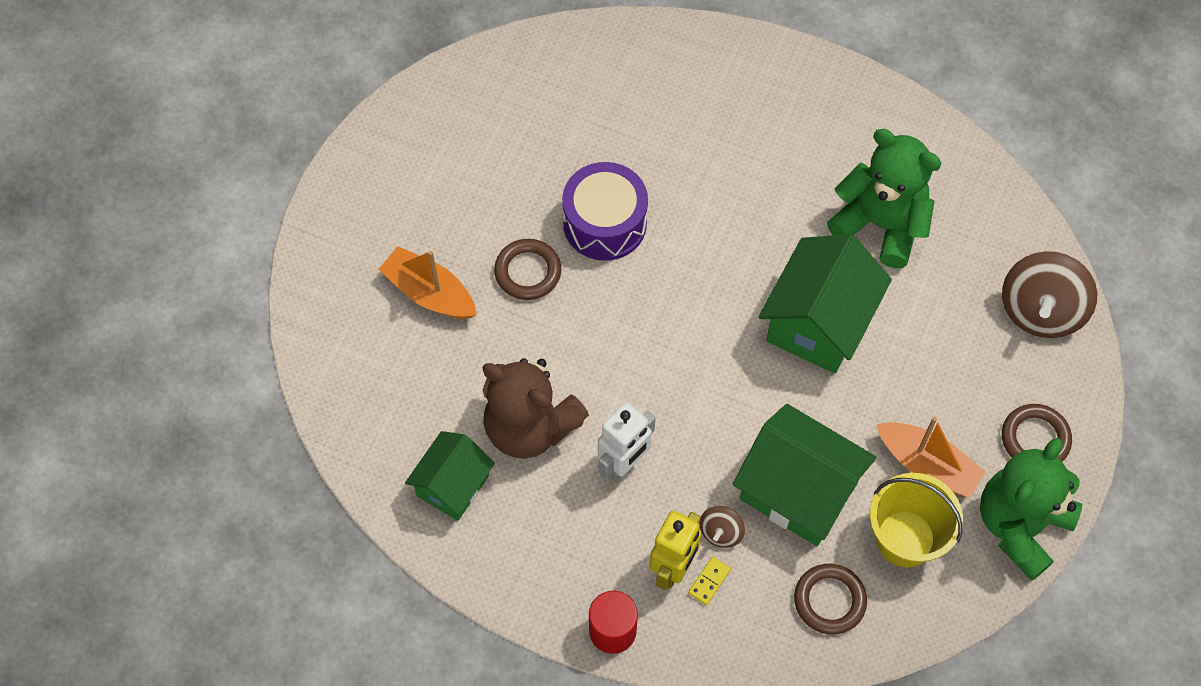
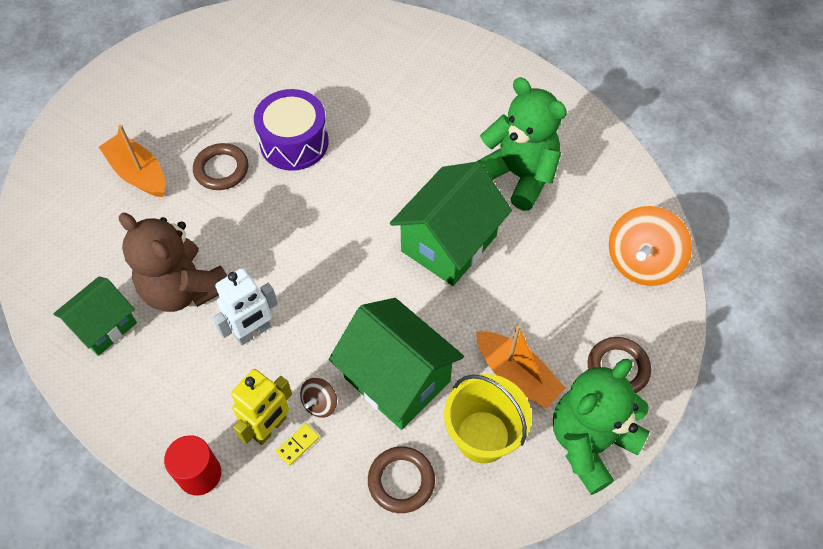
camera: 10 degrees right, 5 degrees down
(1041, 310) = (642, 262): brown spinning top -> orange spinning top

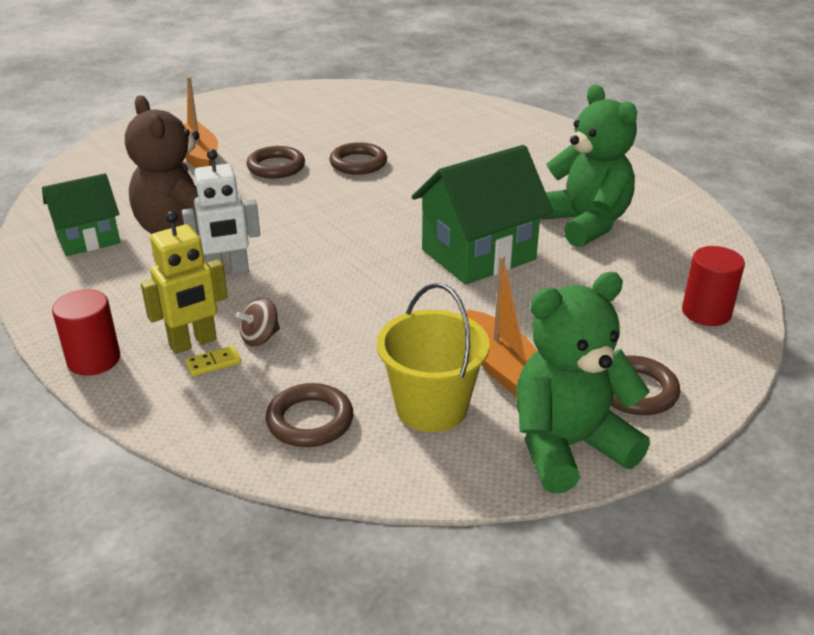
camera: 20 degrees right, 25 degrees down
(294, 142) = (358, 163): purple drum -> brown ring
(397, 379) = (358, 339): green house -> none
(642, 262) = (706, 312): orange spinning top -> red cylinder

